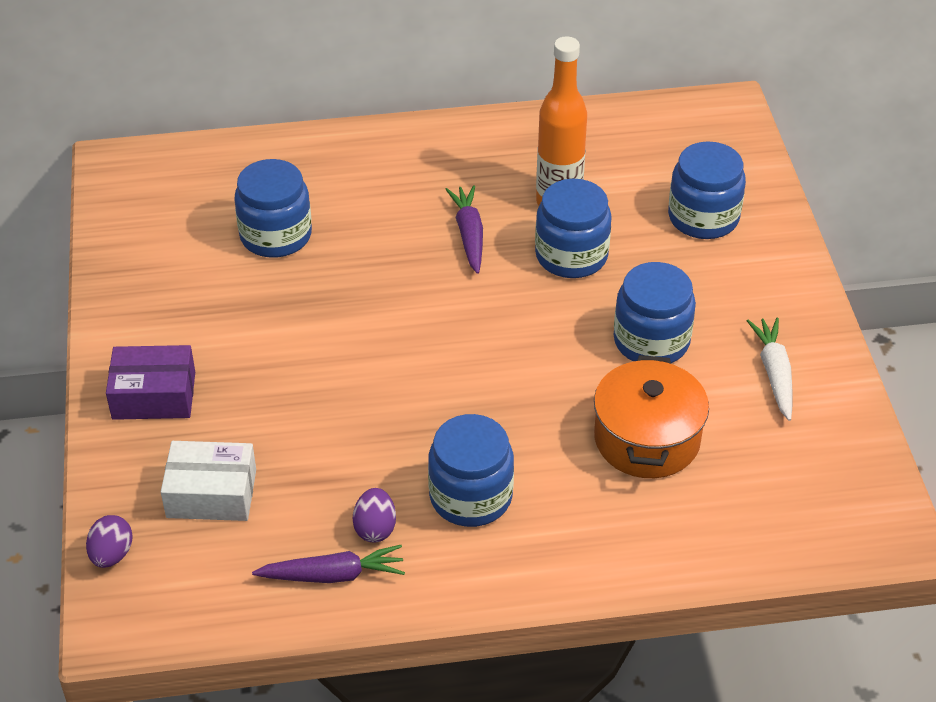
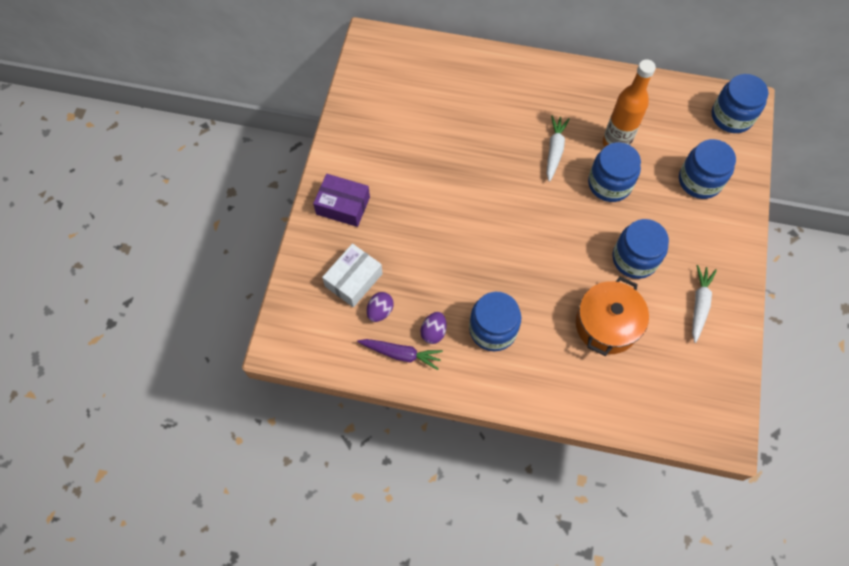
camera: 20 degrees right, 20 degrees up
(112, 554) = (290, 301): purple egg -> purple egg (380, 311)
(211, 493) = (353, 280): white box -> white box turned 75 degrees counterclockwise
(276, 235) = (443, 117): blue jar -> blue jar (731, 116)
(469, 235) = (554, 150): purple carrot -> white carrot

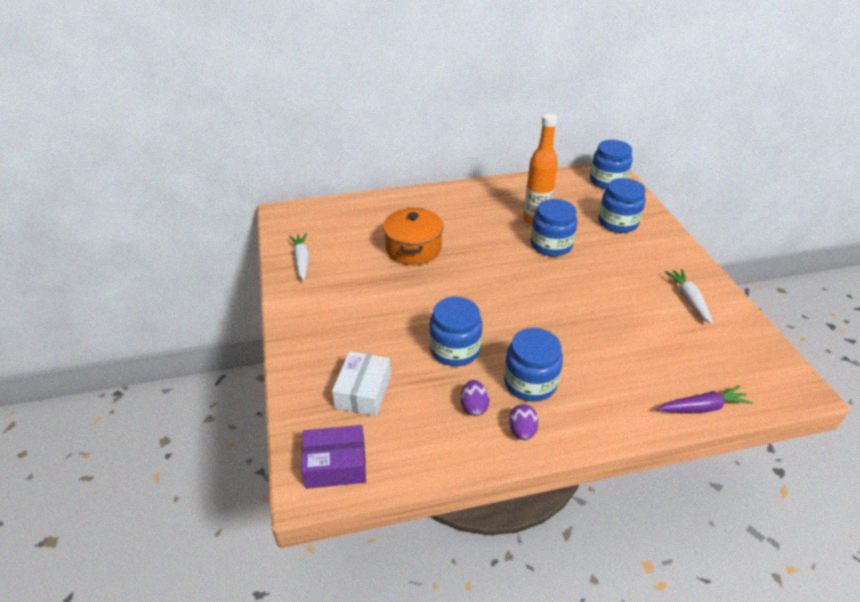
camera: 25 degrees left, 25 degrees down
(343, 205) = (318, 334): purple box -> purple box (335, 465)
(380, 311) = (407, 409): purple egg -> purple egg (522, 431)
(401, 354) = (452, 439): purple carrot -> purple carrot (702, 407)
(554, 150) = (490, 238): white carrot -> white carrot (302, 260)
(606, 325) = (628, 341): orange pot -> orange pot (413, 249)
(634, 258) = (611, 286): blue jar -> blue jar (454, 349)

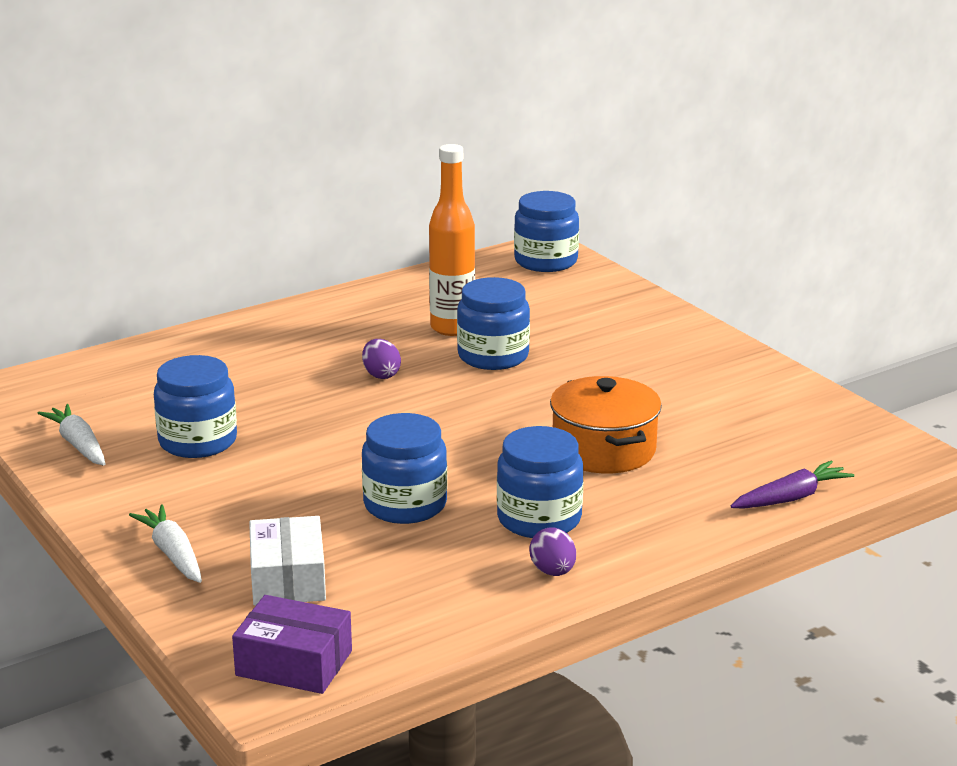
camera: 20 degrees left, 15 degrees down
(335, 465) = (294, 663): purple box -> purple box turned 45 degrees clockwise
(413, 249) = (267, 398): orange pot -> orange pot (604, 450)
(474, 407) = (469, 561): purple egg -> purple egg (381, 375)
(618, 222) = (585, 312): blue jar -> blue jar (198, 441)
(689, 299) = (728, 386): white carrot -> white carrot (172, 554)

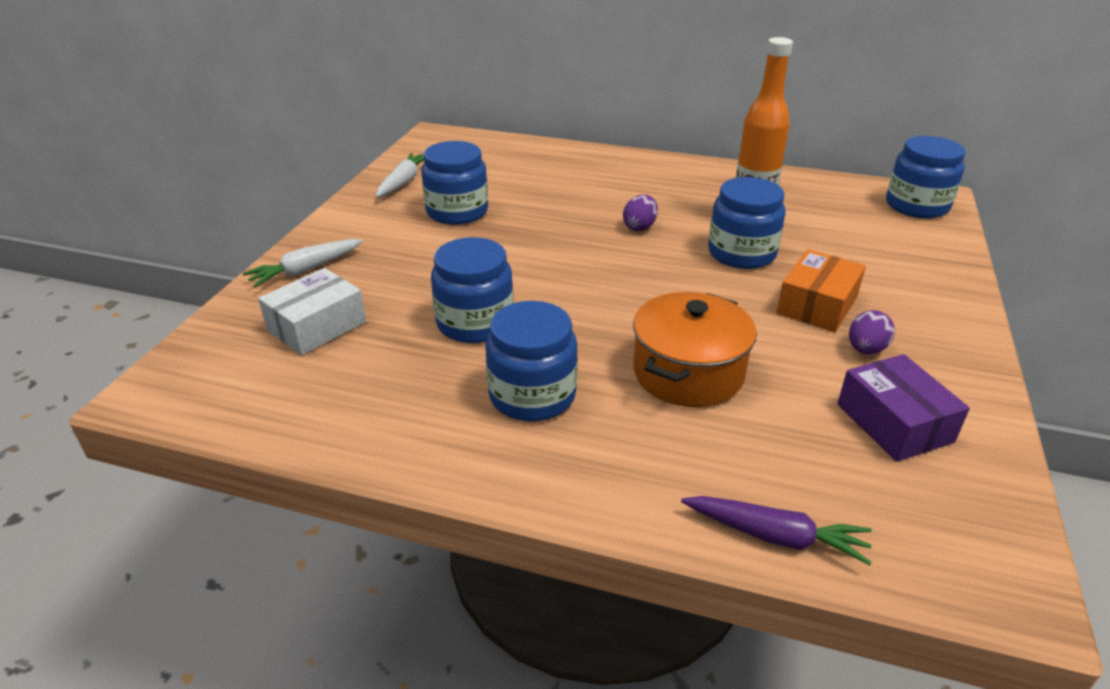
camera: 50 degrees right, 10 degrees up
(172, 554) = (306, 270): white carrot -> white carrot turned 150 degrees counterclockwise
(294, 663) = (200, 385): purple box -> purple box (894, 423)
(553, 571) = (456, 445): purple egg -> purple egg (865, 349)
(602, 365) = (817, 305): none -> orange box

